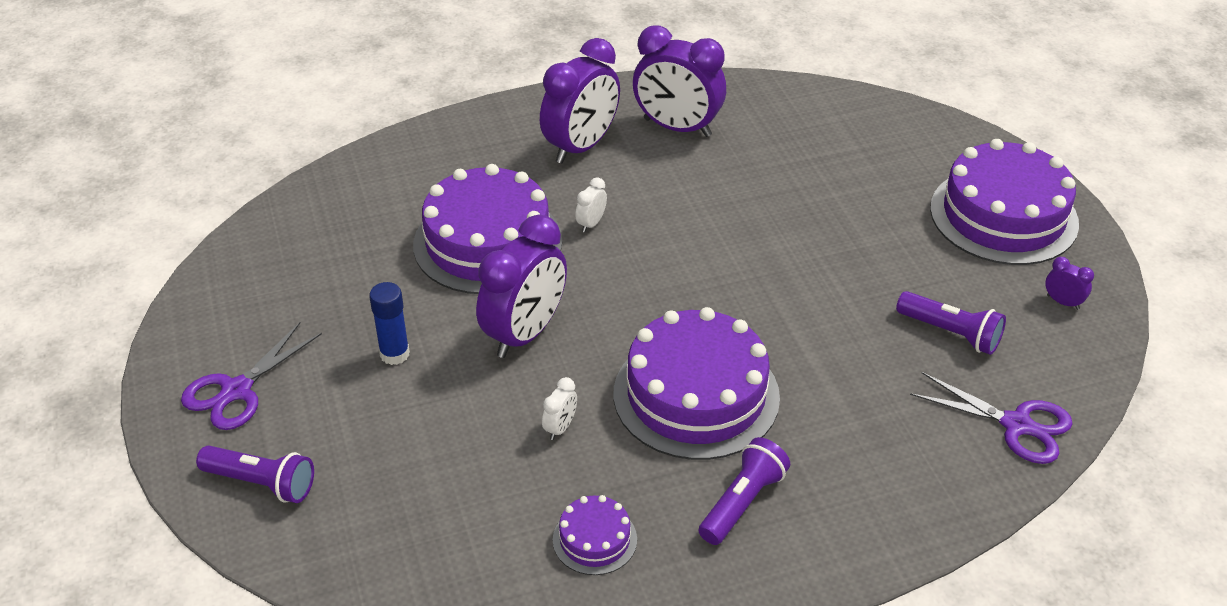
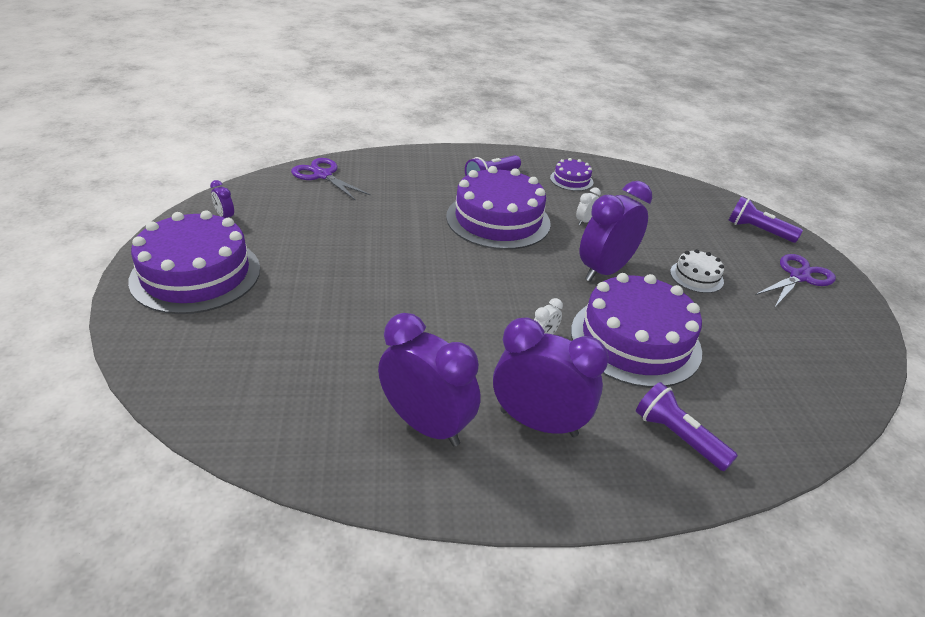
camera: 170 degrees left, 5 degrees down
(394, 354) = (696, 276): blue glue stick -> white cake
(581, 147) = (538, 423): purple clock -> purple clock turned 60 degrees clockwise
(951, 333) = (316, 217): purple flashlight -> purple flashlight (677, 437)

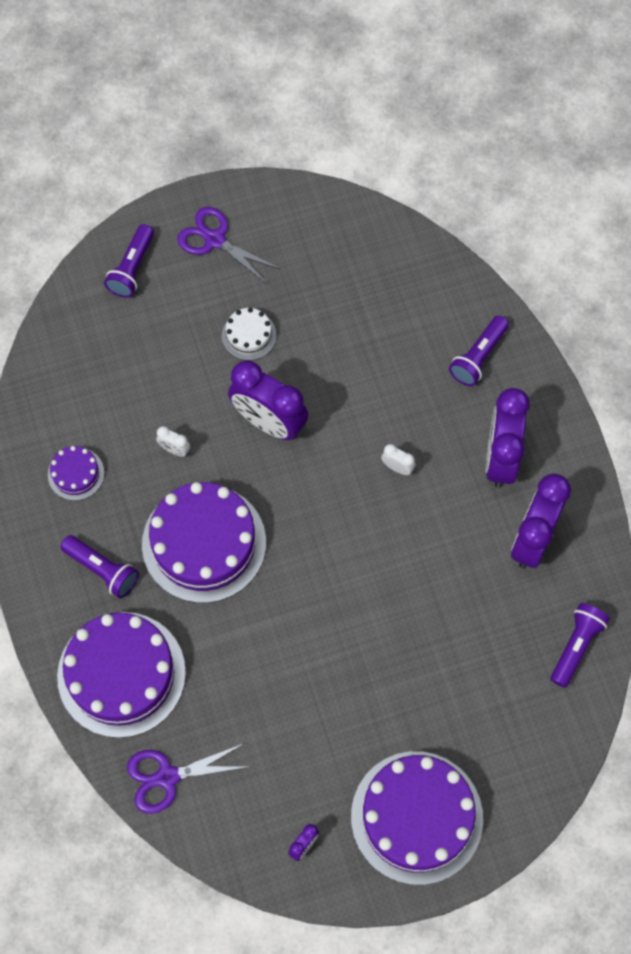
camera: 100 degrees left, 30 degrees up
(279, 429) = (576, 646): none -> purple flashlight
(322, 175) = (167, 777): purple scissors -> purple scissors turned 45 degrees clockwise
(635, 340) = (372, 390): purple cake -> purple cake (121, 674)

